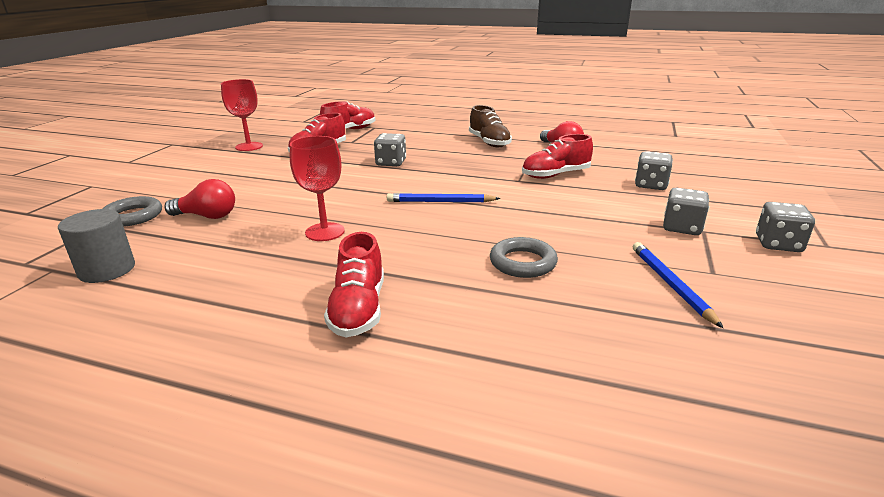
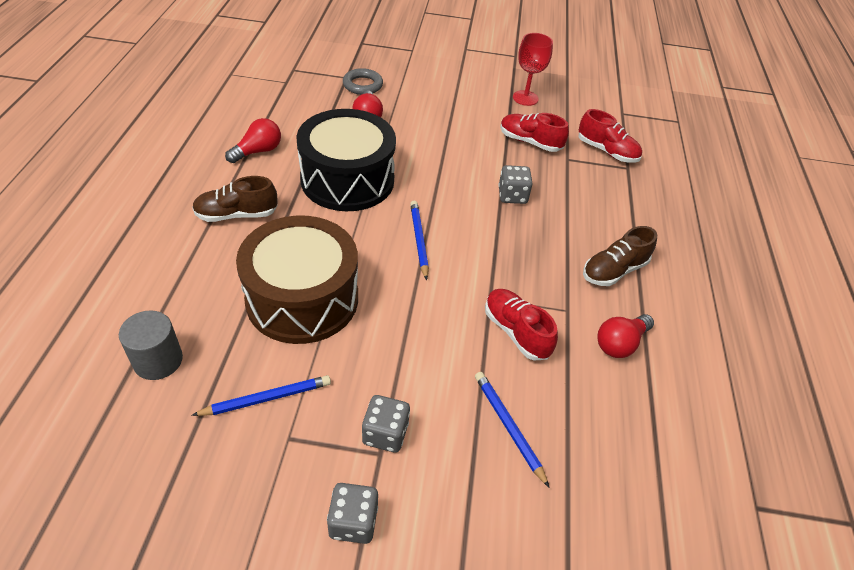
camera: 75 degrees right, 20 degrees up
(107, 270) = (286, 101): grey cylinder -> grey cylinder (158, 360)
(218, 293) = (258, 151): none -> red light bulb
(325, 232) = (347, 179): red goblet -> black drum
(358, 309) = (237, 215): red shoe -> brown shoe
(523, 262) = (302, 298): grey ring -> brown drum
(650, 185) = (508, 427): grey dice -> blue pencil

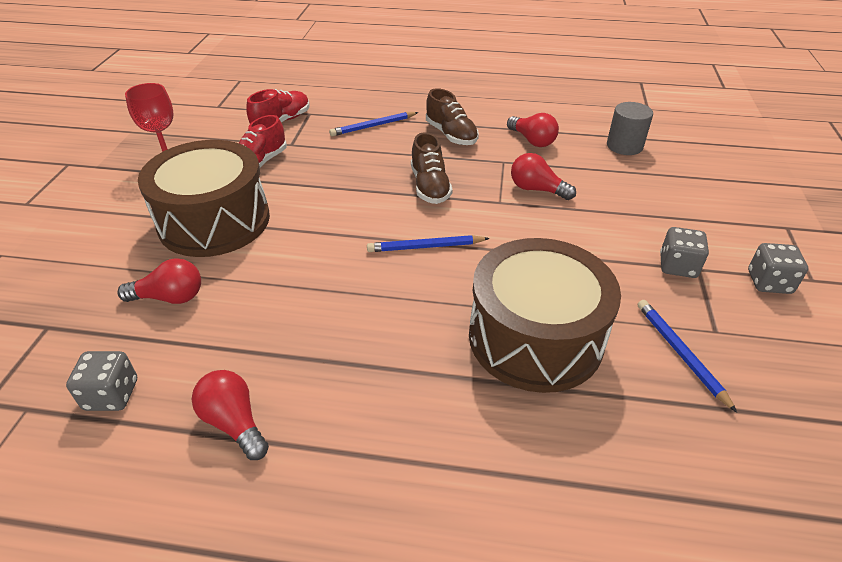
camera: 85 degrees left, 5 degrees down
(158, 360) = (676, 470): grey cylinder -> grey cylinder (624, 146)
(237, 215) = (391, 428): brown shoe -> brown shoe (430, 186)
(347, 179) = (315, 311): black drum -> none
(362, 85) = (80, 306): grey ring -> none
(450, 127) = (214, 221): none -> brown drum
(508, 427) = (636, 199): blue pencil -> blue pencil (373, 126)
(512, 196) = (350, 181): grey dice -> grey dice (112, 394)
(516, 332) = (536, 189): red shoe -> red light bulb

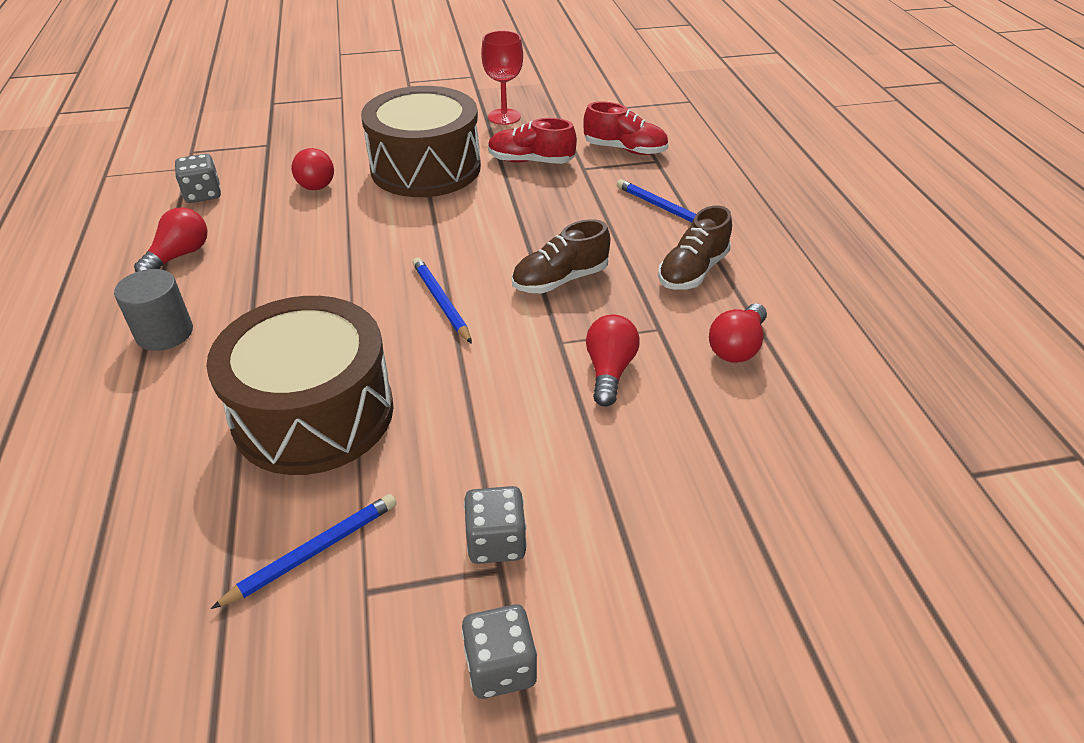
camera: 70 degrees right, 0 degrees up
(624, 146) = (803, 453): grey cylinder -> grey cylinder (164, 333)

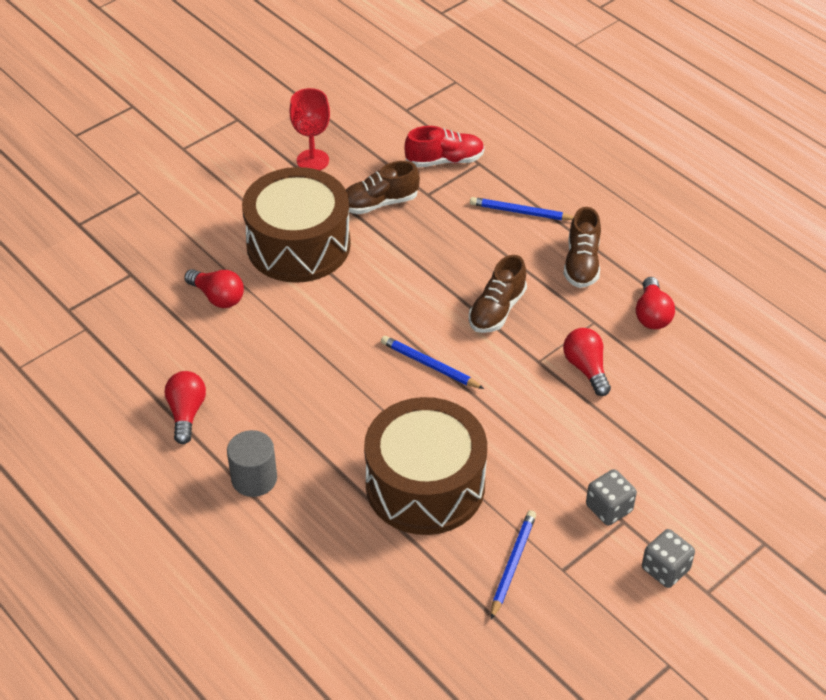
camera: 30 degrees left, 5 degrees up
(203, 194) = (135, 349): grey dice -> none
(531, 161) = (379, 203): red shoe -> brown shoe

